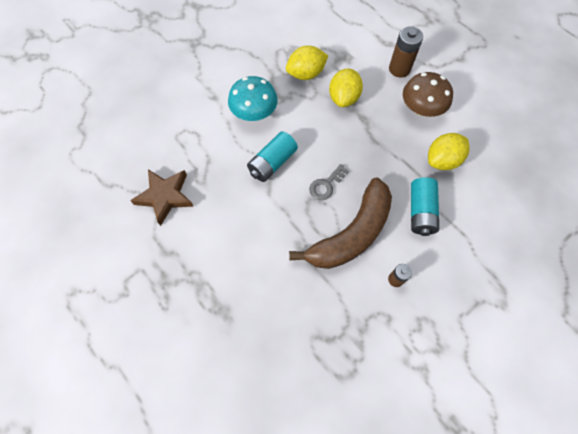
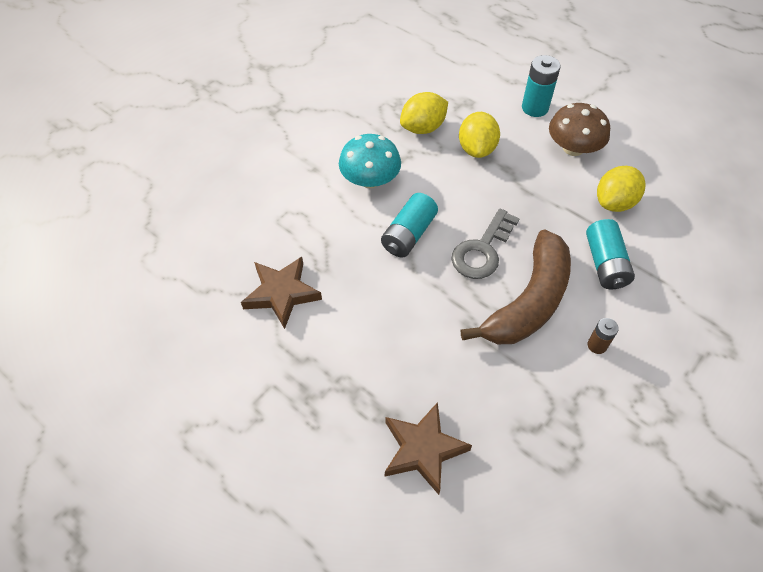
camera: 10 degrees left, 10 degrees down
(240, 340) = (423, 449): none -> brown star
(326, 185) = (482, 250): grey key -> grey key, size x1.56
(399, 69) = (535, 108): brown battery -> turquoise battery

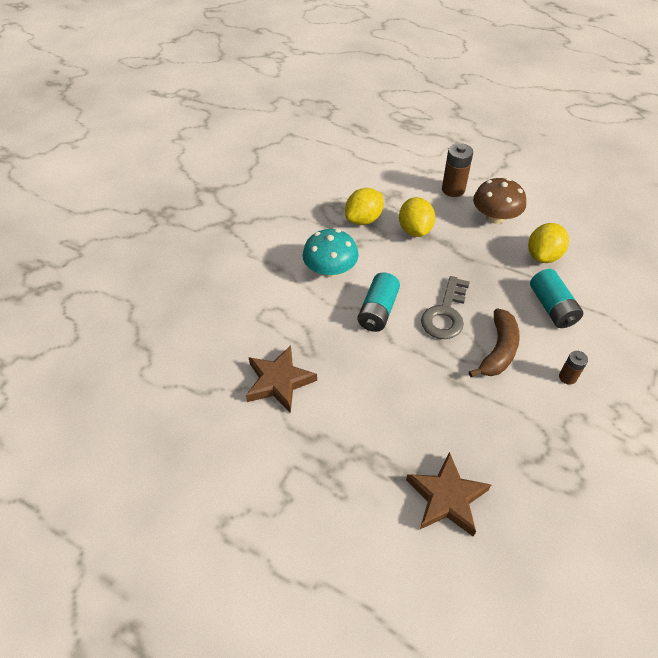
camera: 10 degrees left, 5 degrees down
(529, 301) = (498, 350): brown banana -> brown banana, size x0.65
(535, 108) = (453, 189): turquoise battery -> brown battery

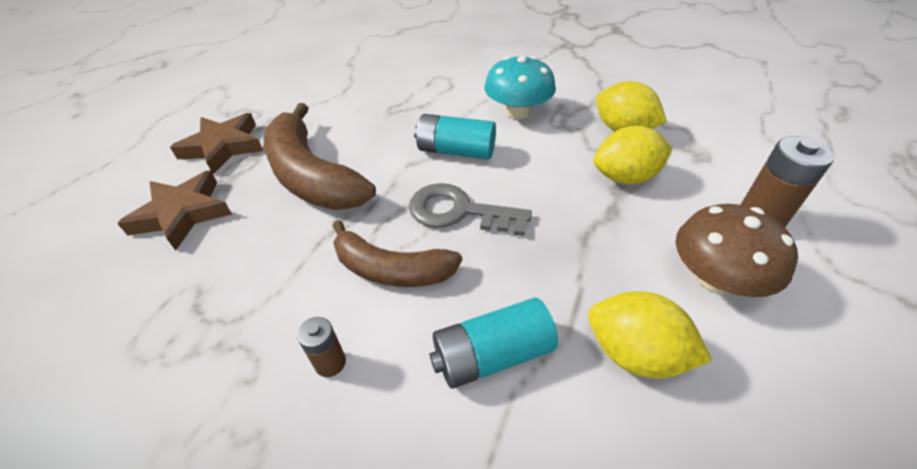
camera: 85 degrees right, 5 degrees down
(279, 381) = (356, 96): brown star -> brown star (223, 147)
(402, 405) = (312, 176): none -> brown banana

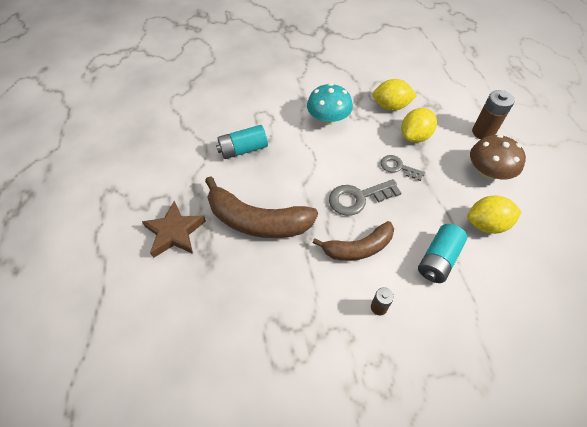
camera: 35 degrees left, 10 degrees up
(182, 214) = (207, 287): brown star -> none
(456, 151) = (321, 162): turquoise battery -> turquoise battery (243, 149)
(558, 202) = (398, 167): none -> grey key

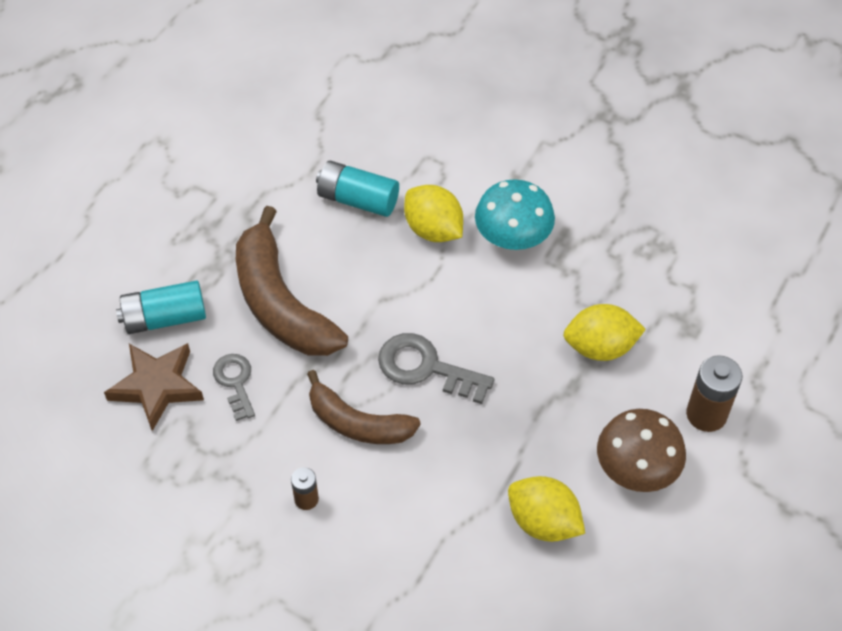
camera: 40 degrees right, 0 degrees up
(175, 232) = (182, 247): brown star -> brown star (157, 386)
(391, 106) = (622, 280): yellow lemon -> yellow lemon (433, 229)
(398, 167) = (523, 369): grey key -> grey key (235, 382)
(438, 259) = (432, 509): turquoise battery -> turquoise battery (165, 318)

